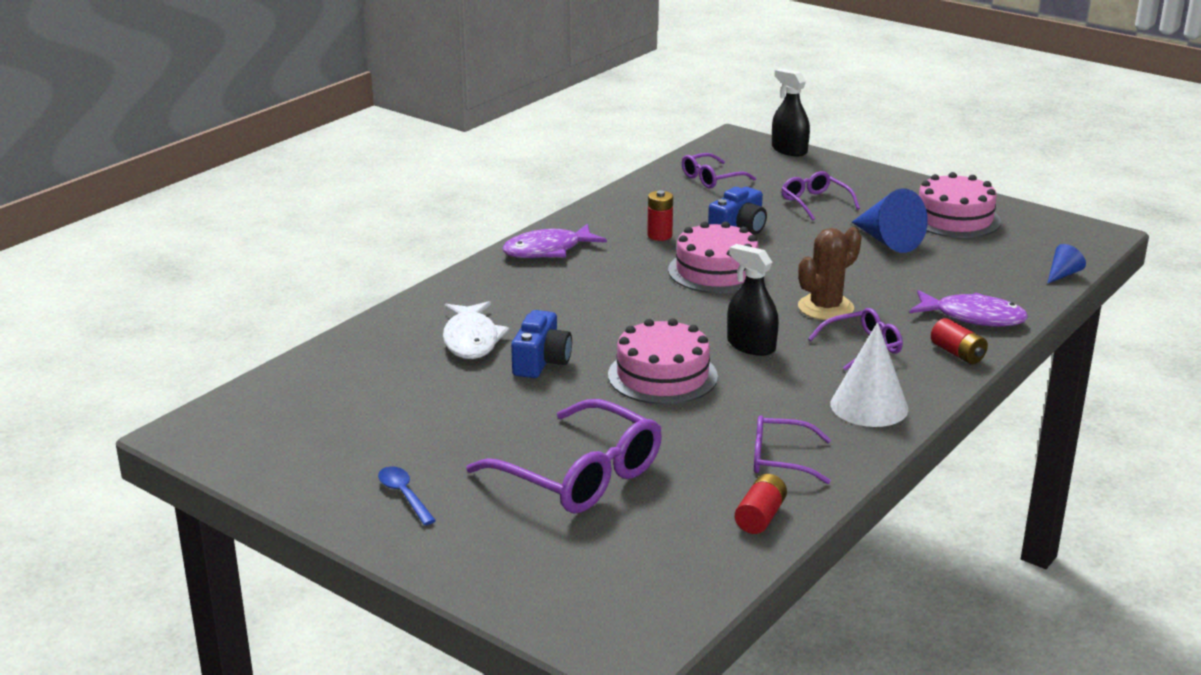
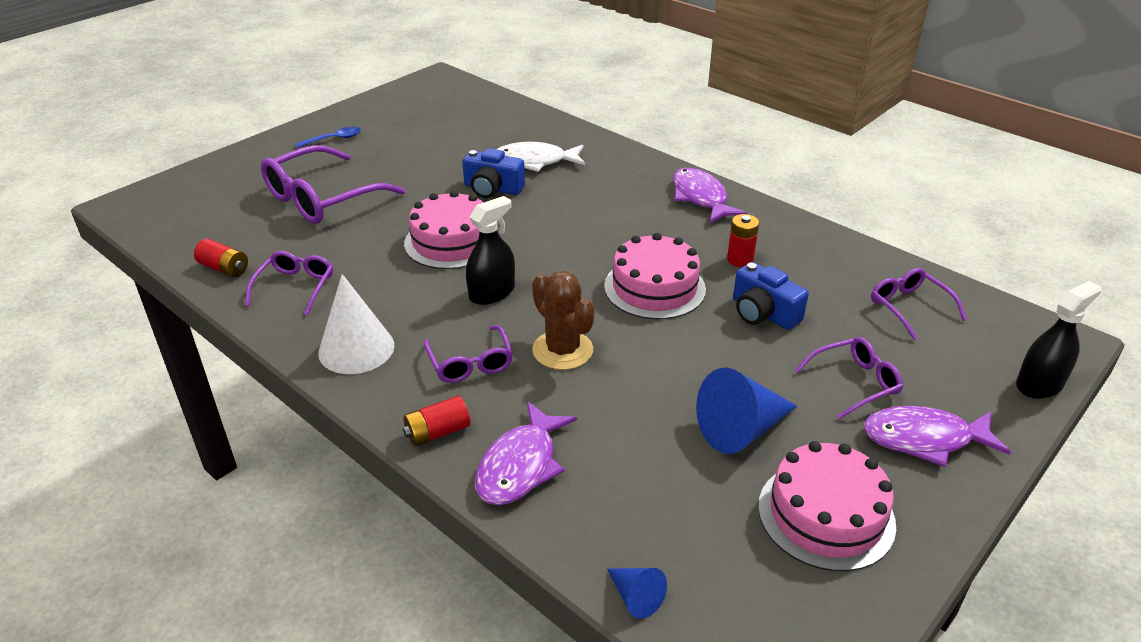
camera: 95 degrees right, 10 degrees up
(865, 186) = (924, 439): none -> purple fish

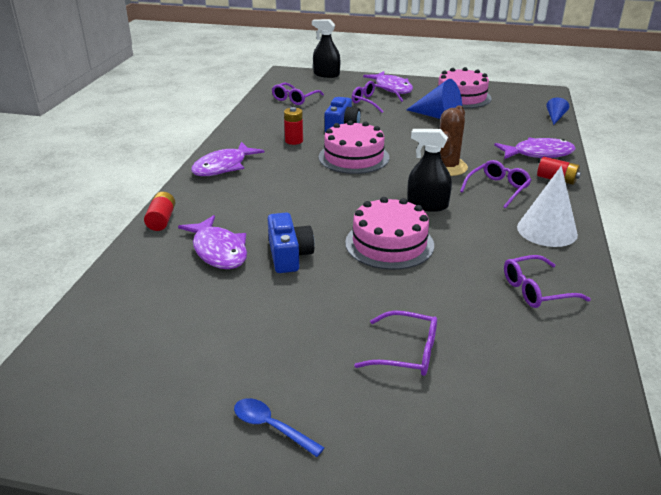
camera: 120 degrees left, 5 degrees down
(224, 269) = (574, 347): red battery -> red battery (161, 220)
(322, 198) = (406, 352): purple glasses -> purple glasses, size x0.55
(535, 161) = (218, 251): white fish -> purple fish

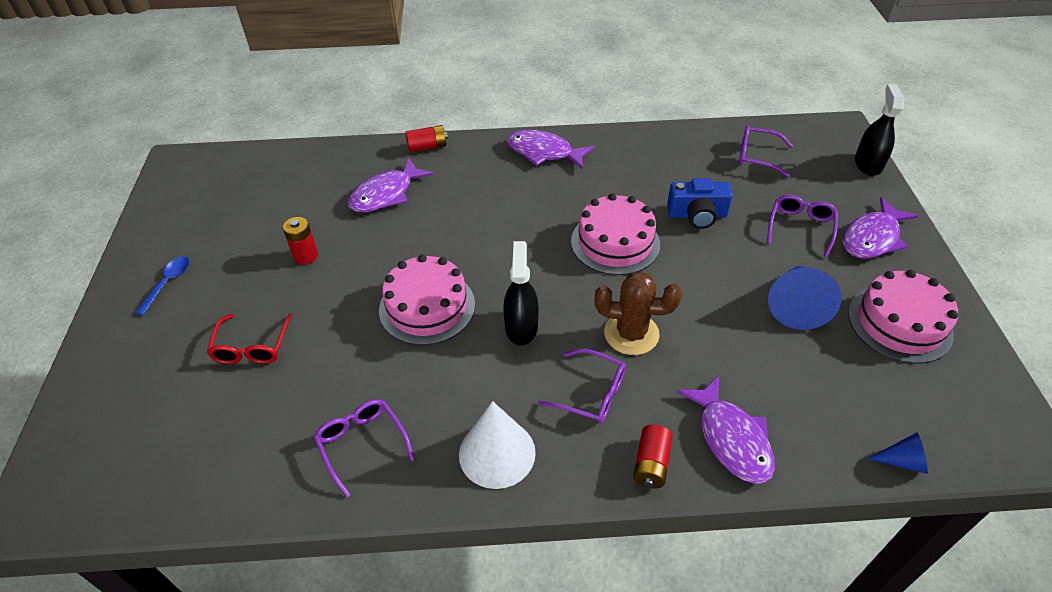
camera: 75 degrees right, 15 degrees up
(289, 255) = (388, 239): blue camera -> none
(294, 141) = (632, 185): red battery -> red battery (306, 256)
(406, 352) = (252, 347): purple glasses -> red glasses

